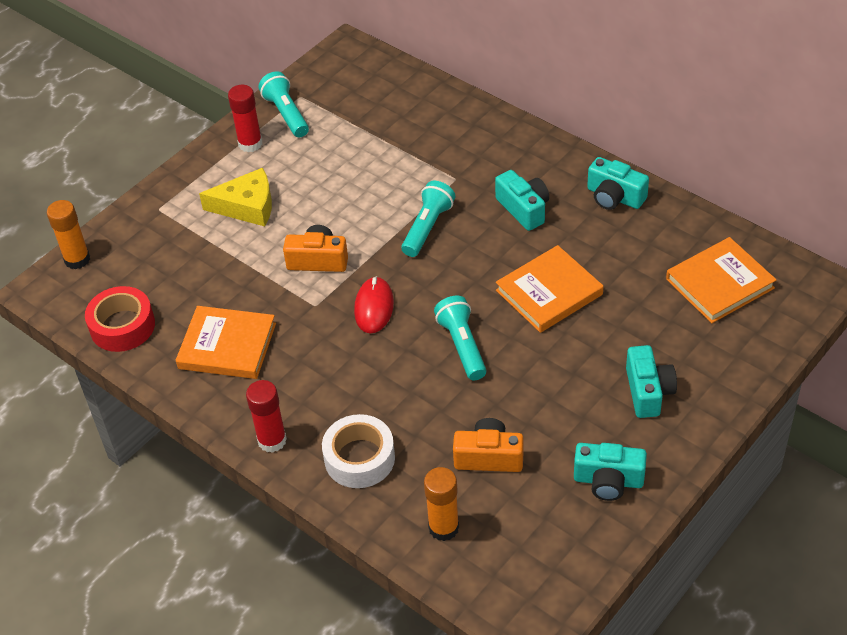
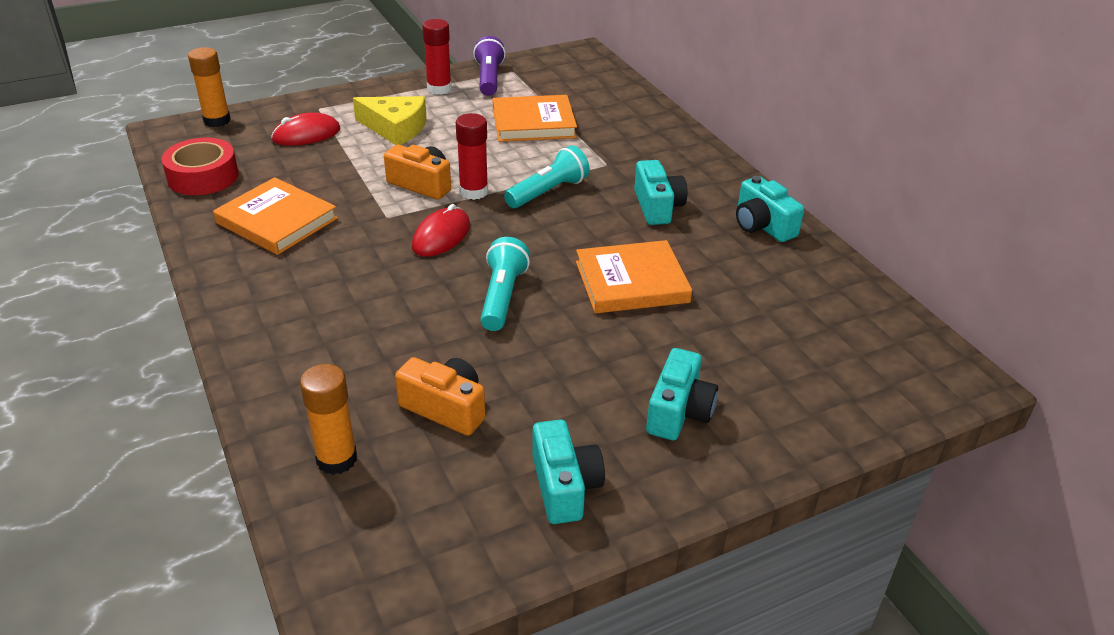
camera: 20 degrees right, 10 degrees down
(174, 244) = (306, 135): none -> red mouse
(272, 440) = (241, 310): red glue stick -> red glue stick (473, 192)
(286, 114) = (489, 78): turquoise flashlight -> purple flashlight
(359, 458) = (310, 357): white tape -> none
(608, 480) = (564, 486): turquoise camera -> turquoise camera turned 135 degrees counterclockwise
(720, 283) = (836, 337): orange book -> orange book (533, 123)

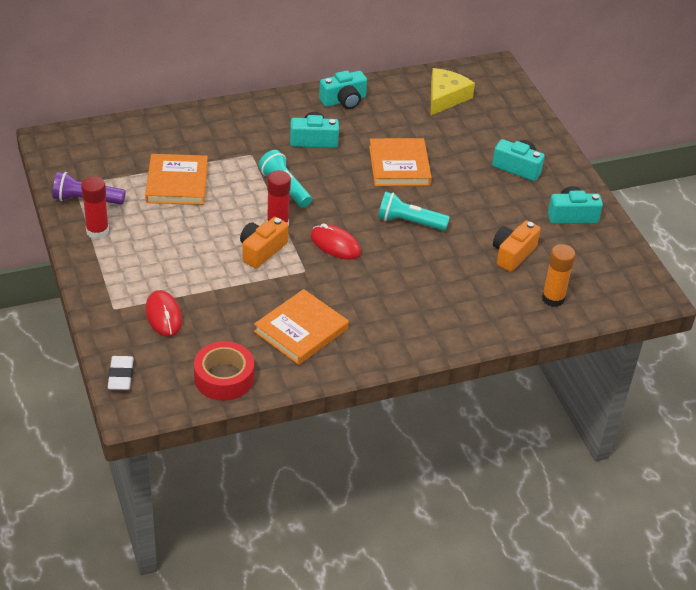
camera: 85 degrees left, 5 degrees up
(217, 121) = (121, 376): orange glue stick -> white eraser
(395, 128) = (165, 261): yellow cheese -> yellow cheese (445, 97)

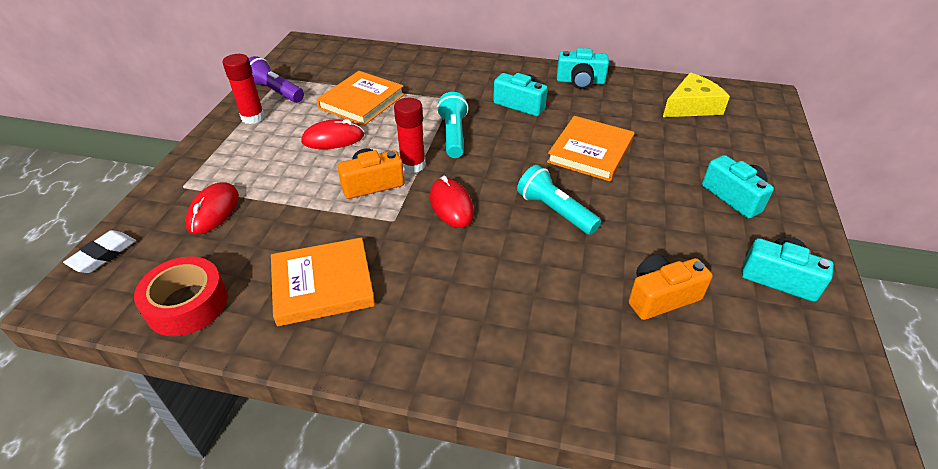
camera: 35 degrees right, 0 degrees up
(190, 225) = (333, 139): none -> red mouse
(553, 298) = (682, 386): orange glue stick -> none

